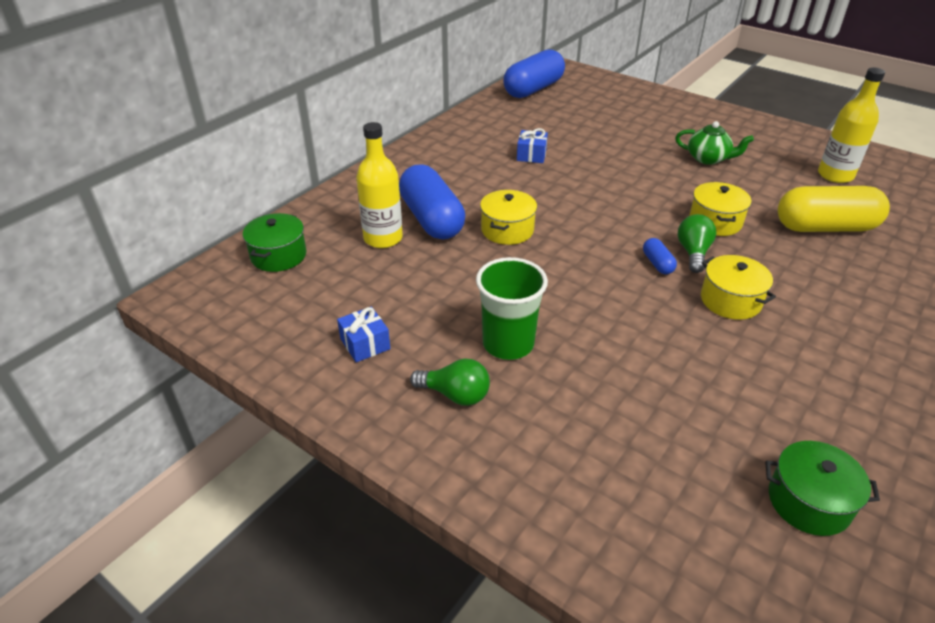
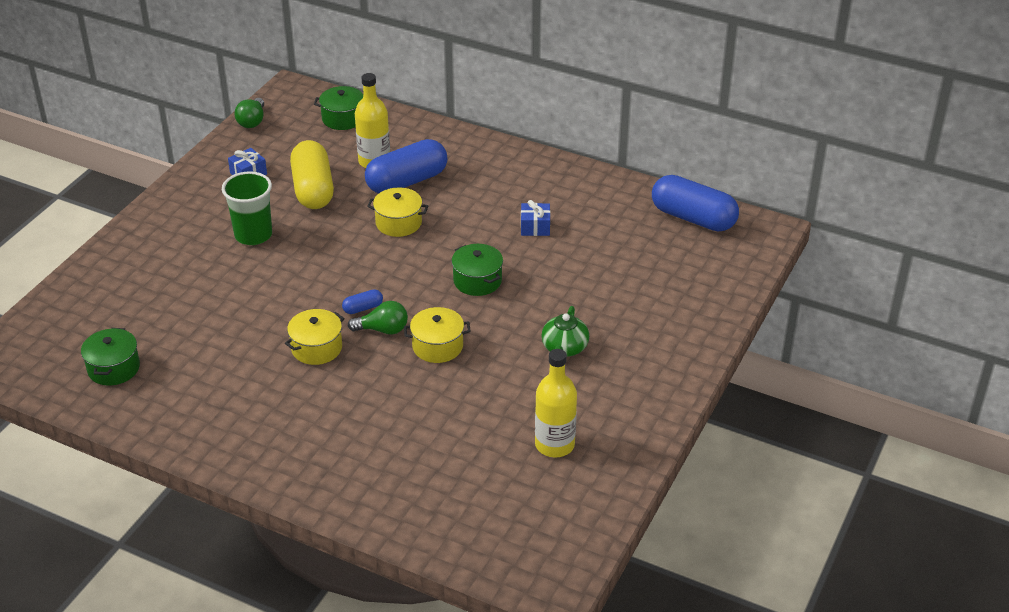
camera: 80 degrees right, 0 degrees up
(455, 395) = (202, 217): green light bulb -> green light bulb (252, 121)
(612, 191) = (477, 281): none -> green pot
(825, 227) = (443, 421): yellow capsule -> yellow capsule (313, 189)

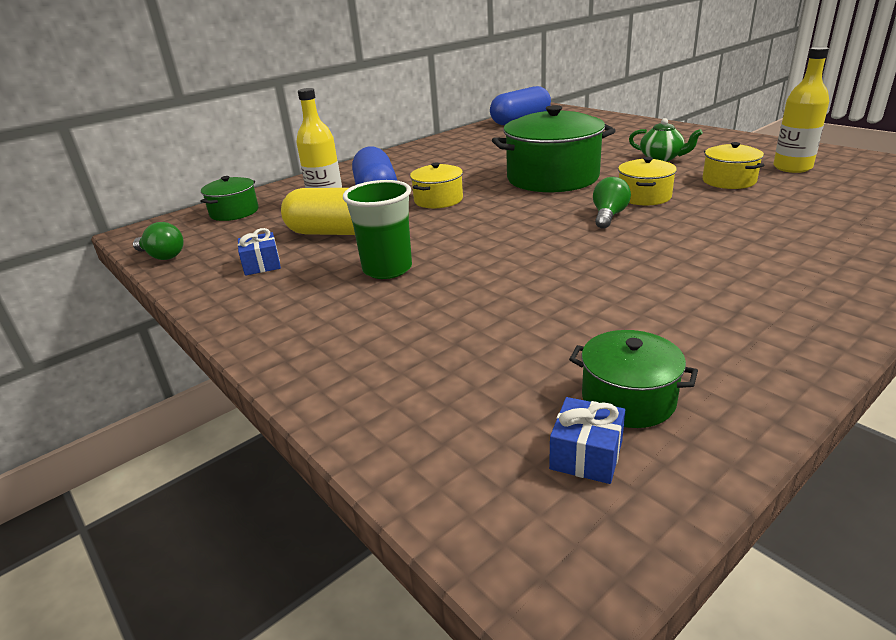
camera: 65 degrees left, 10 degrees down
(316, 348) = (628, 248): yellow pot -> yellow pot (729, 181)
(363, 308) = (567, 222): blue capsule -> none
(477, 281) = (552, 178): green pot -> green pot, size x1.95
(535, 227) = (492, 157): blue gift -> blue gift (586, 455)

